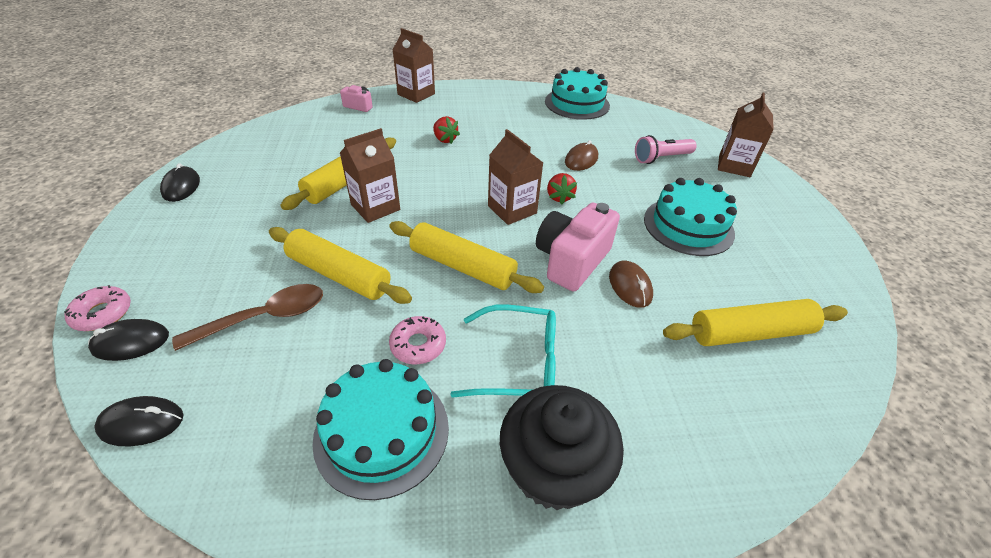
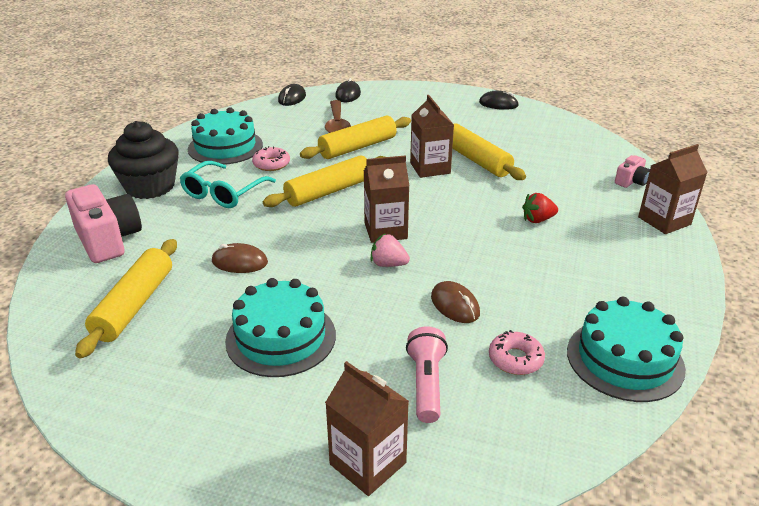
camera: 115 degrees right, 10 degrees down
(102, 313) = (376, 88): pink donut -> pink donut (515, 359)
(559, 197) = (388, 264): red strawberry -> pink strawberry
(571, 260) = (294, 242): pink camera -> pink camera (108, 240)

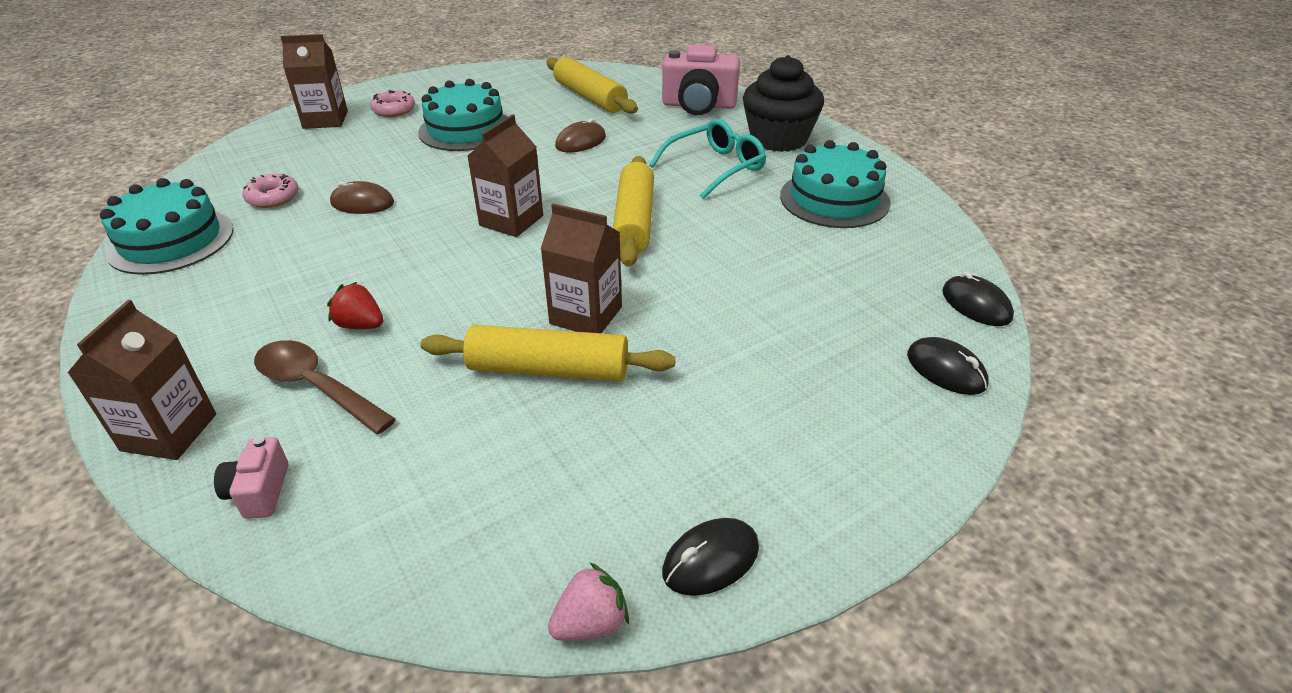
camera: 130 degrees right, 5 degrees up
(224, 193) = (715, 168): turquoise glasses -> turquoise glasses turned 75 degrees clockwise
(271, 164) = (749, 212): pink donut -> pink donut (394, 110)
(337, 124) = (820, 303): brown spoon -> brown spoon (316, 387)
(358, 147) = (720, 287): yellow rolling pin -> none
(388, 264) = (463, 199): pink strawberry -> pink strawberry (591, 623)
(426, 384) = (329, 157): pink flashlight -> none
(537, 220) = (360, 325): red strawberry -> red strawberry turned 90 degrees counterclockwise

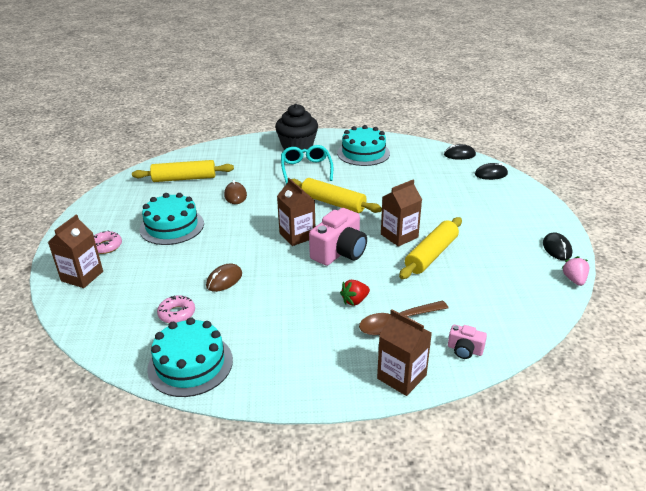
camera: 60 degrees left, 5 degrees down
(699, 105) = (237, 153): pink camera -> pink camera (339, 252)

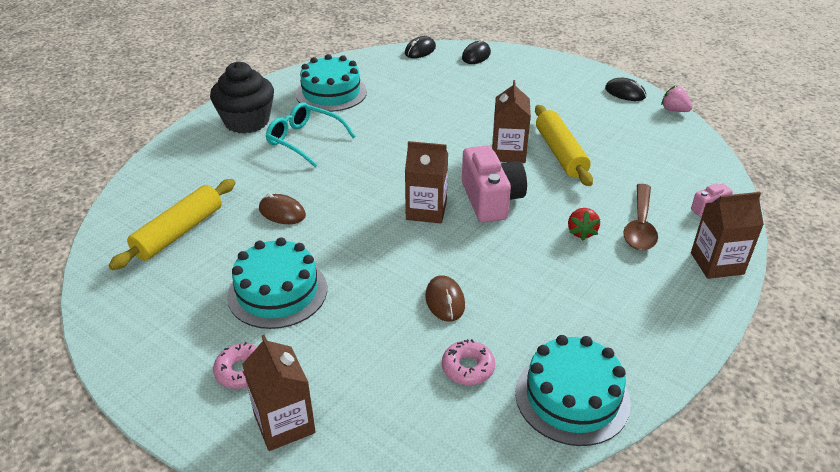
camera: 50 degrees left, 5 degrees up
(333, 203) = (398, 158): yellow rolling pin -> none

